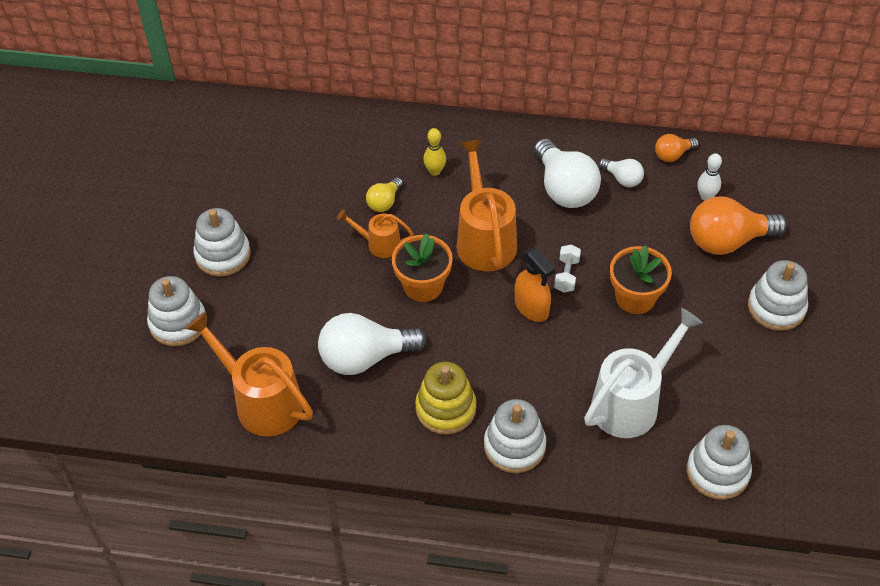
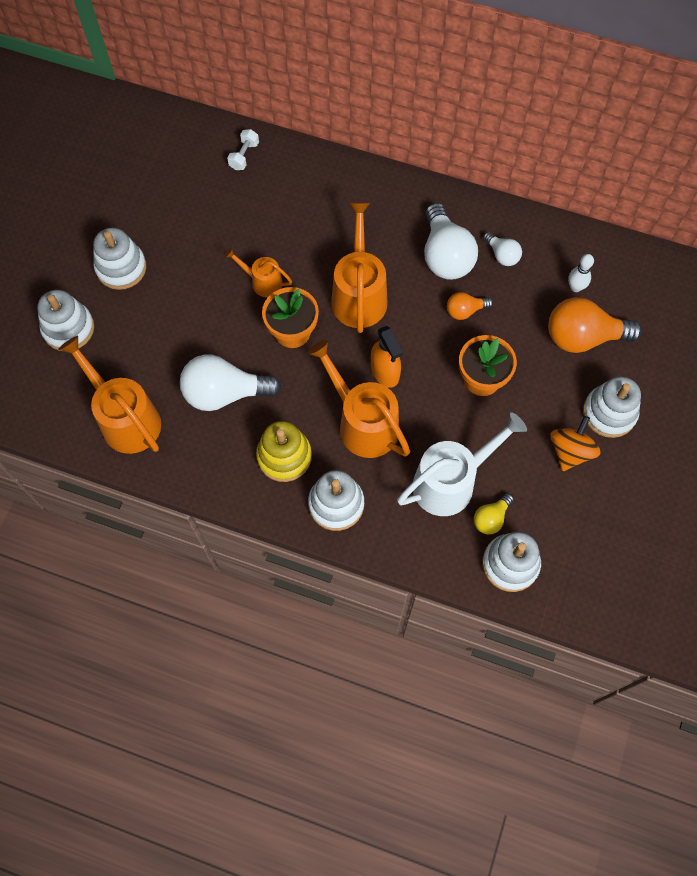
camera: 10 degrees right, 15 degrees up
(384, 202) = (277, 240): yellow light bulb -> yellow light bulb (491, 518)
(435, 171) = (330, 216): yellow bowling pin -> none
(521, 361) = (362, 423): none -> orange watering can
(566, 275) = (425, 344): white dumbbell -> white dumbbell (244, 156)
(672, 155) = (556, 238): orange light bulb -> orange light bulb (465, 311)
(747, 351) = (570, 451): none -> orange spinning top

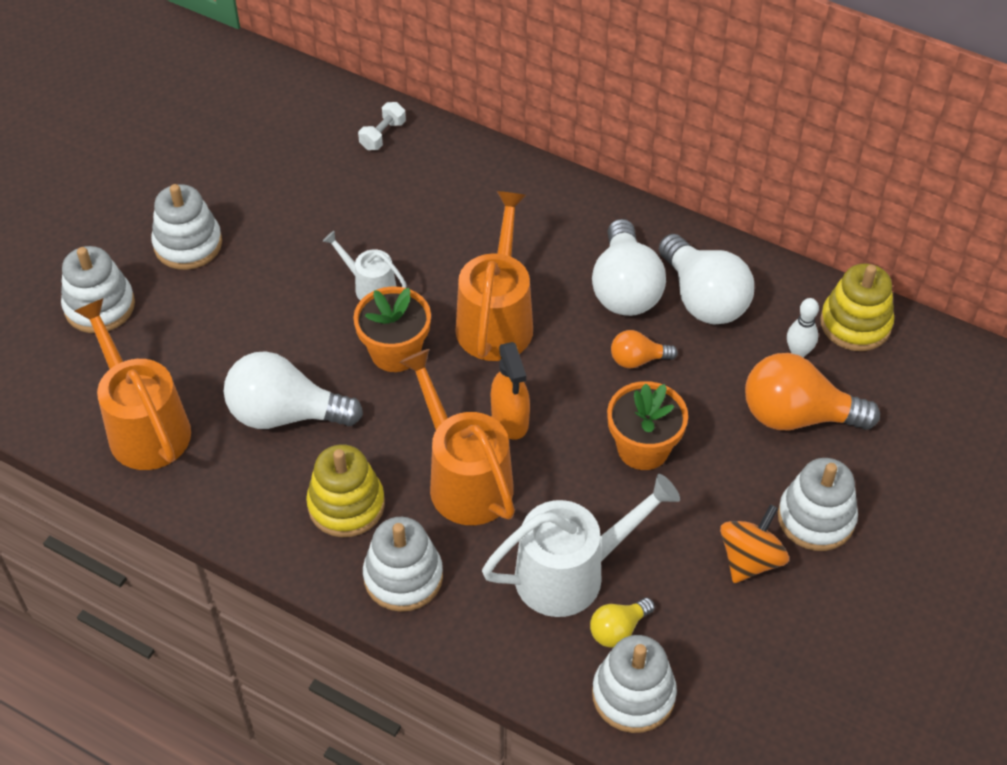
camera: 10 degrees right, 15 degrees down
(262, 282) = (370, 287): orange watering can -> white watering can
(502, 255) = (703, 298): white light bulb -> white light bulb, size x1.96
(611, 259) = (855, 324): none -> yellow stacking toy

